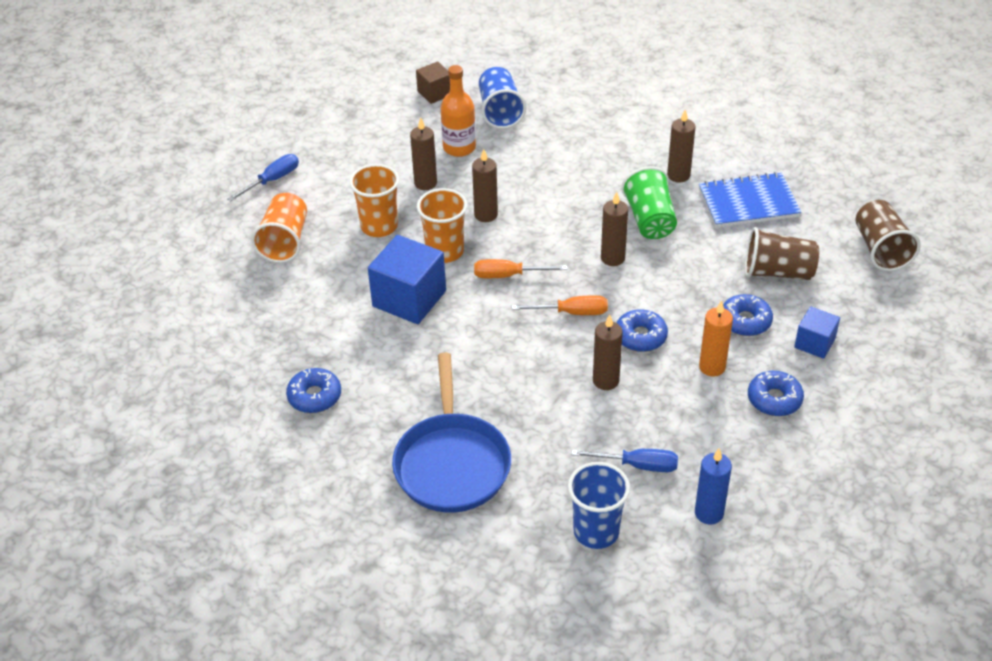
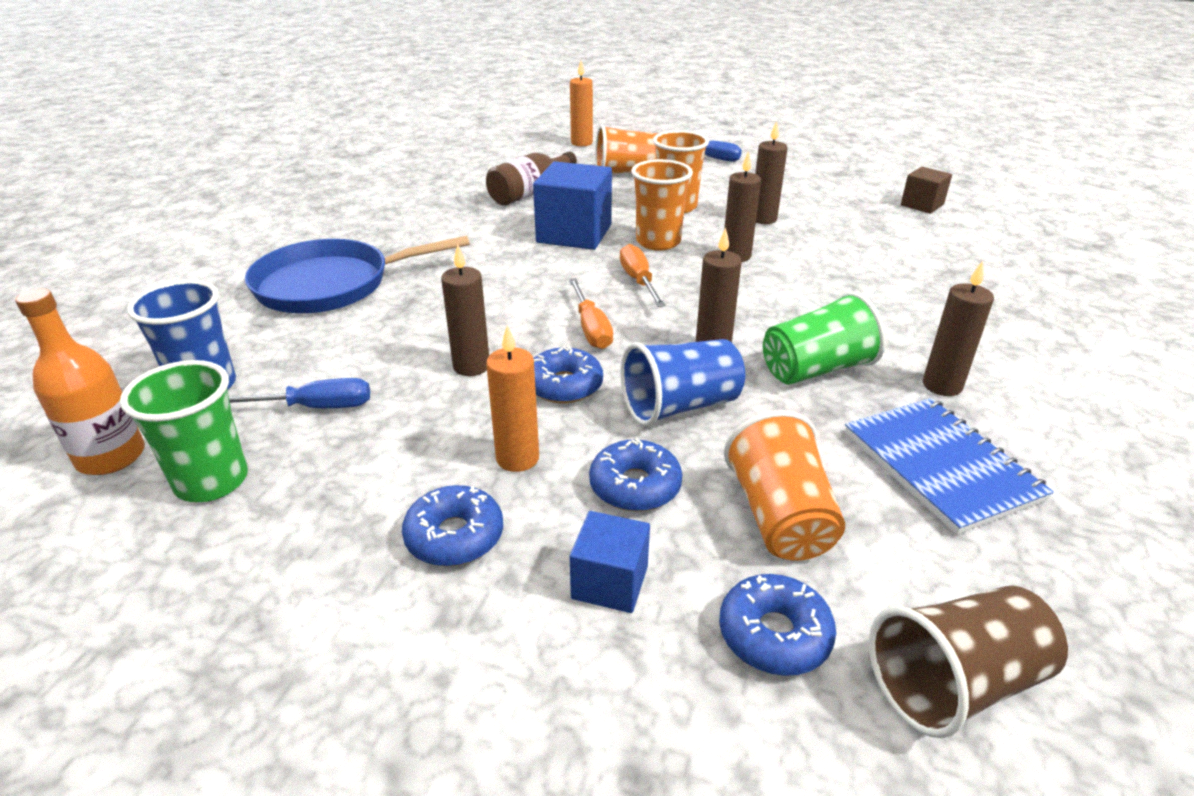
camera: 75 degrees right, 10 degrees down
(181, 260) = (581, 143): none -> orange candle
(303, 316) = (530, 193): none -> brown bottle
(314, 396) = (424, 211): blue donut -> blue donut (774, 634)
(459, 148) = (840, 228): orange bottle -> orange bottle (111, 457)
(500, 111) = (933, 242): blue cup -> blue cup (680, 406)
(637, 465) = (315, 407): blue screwdriver -> blue screwdriver turned 90 degrees counterclockwise
(709, 513) = (212, 481): blue candle -> green cup
(777, 272) = (779, 517): brown cup -> orange cup

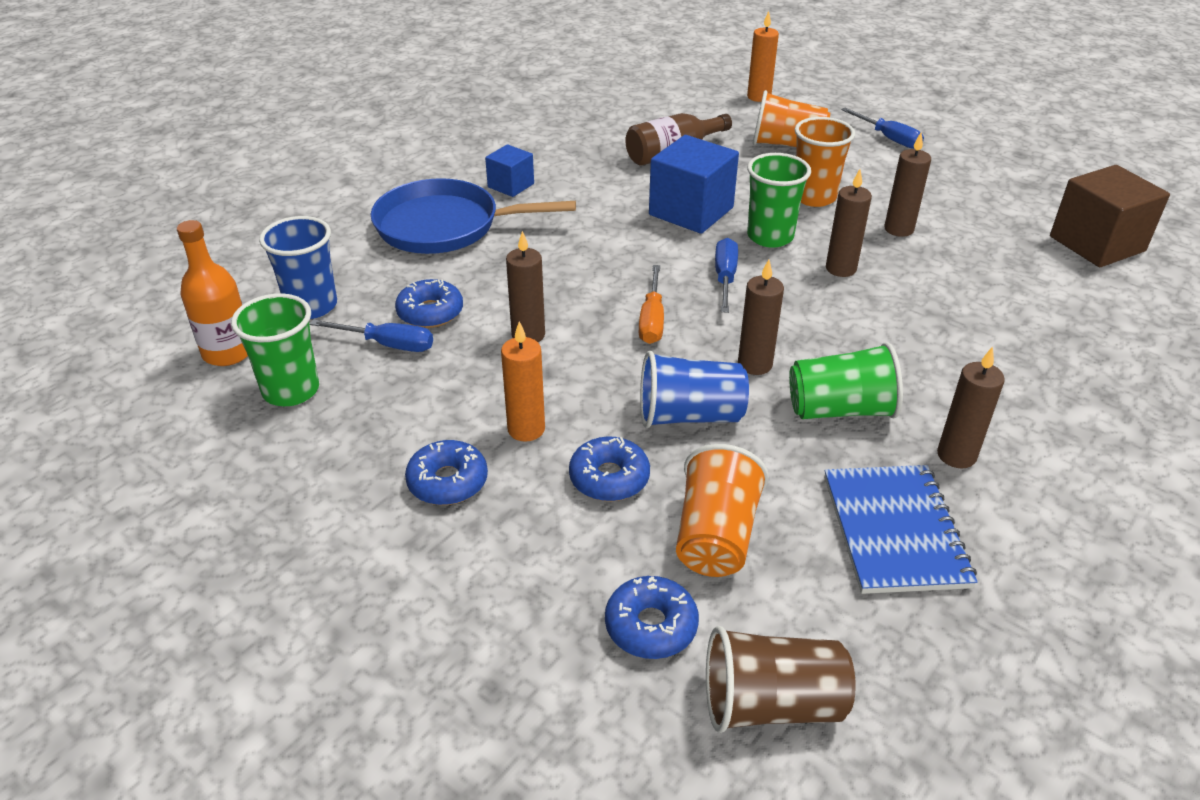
camera: 20 degrees right, 5 degrees up
(564, 385) = (598, 372): blue donut -> blue donut (430, 312)
(610, 582) = (546, 550): blue cube -> blue cube (511, 185)
(638, 281) = (725, 278): orange screwdriver -> blue screwdriver
(658, 242) = (770, 236): orange cup -> green cup
(922, 205) = (1097, 244): brown cube -> brown cube, size x1.79

